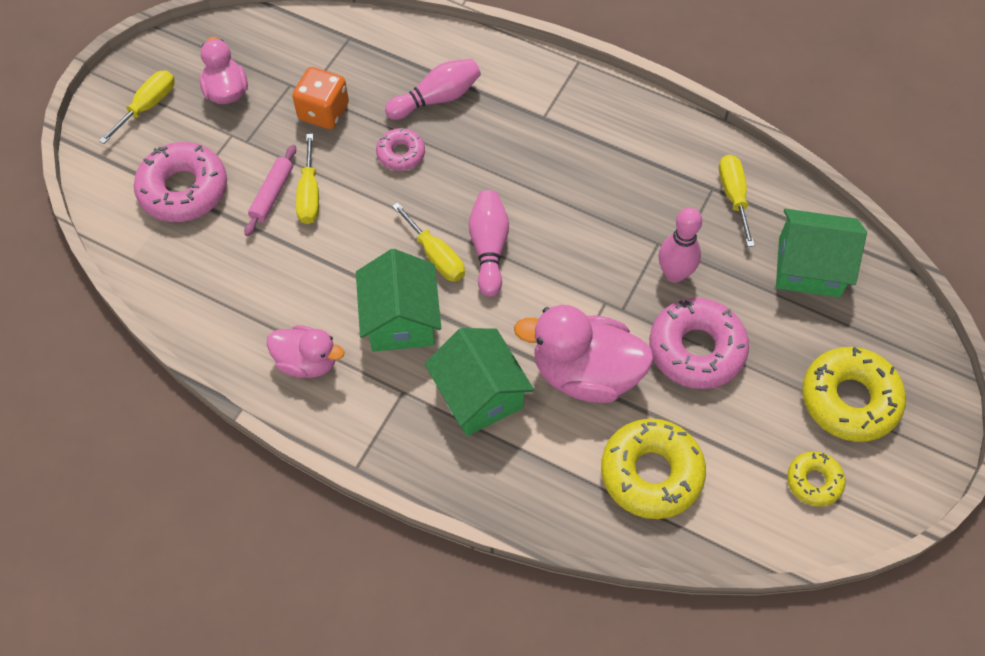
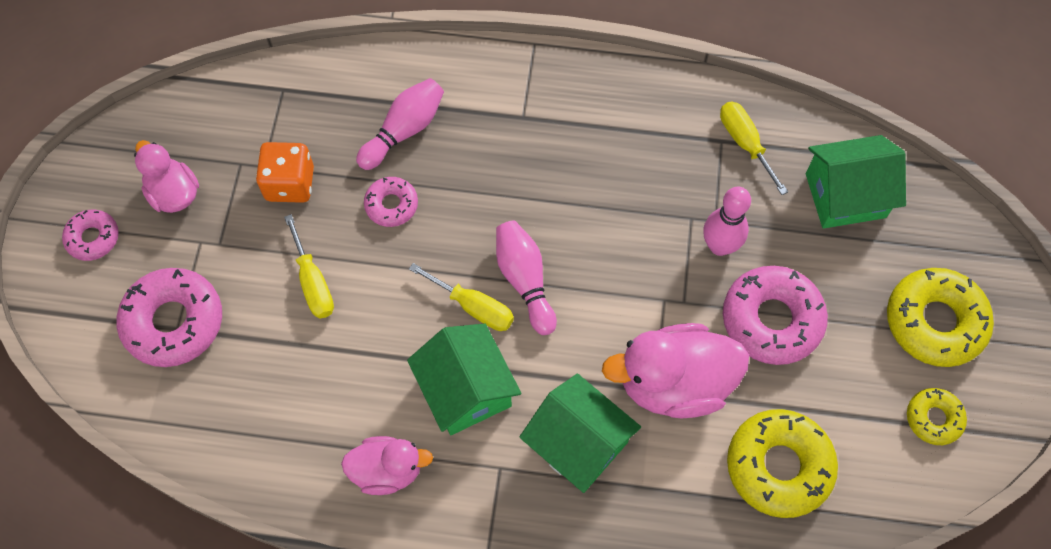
camera: 20 degrees left, 5 degrees up
(148, 106) = (93, 238): yellow screwdriver -> pink donut
(272, 194) = (272, 296): pink rolling pin -> none

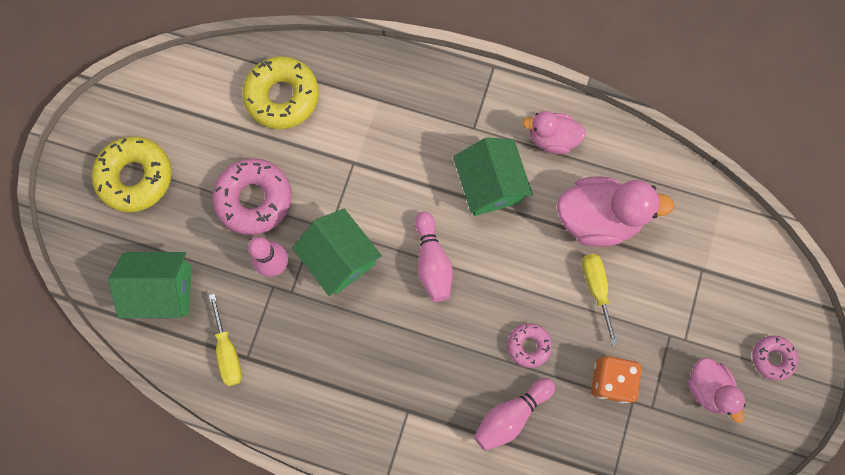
camera: 170 degrees left, 10 degrees up
(174, 322) = (704, 275): pink donut -> none
(473, 307) = (474, 247): yellow screwdriver -> none
(578, 444) = (416, 134): green house -> green house (340, 258)
(674, 383) = (339, 165): pink duck -> pink duck (598, 218)
(933, 418) = (165, 110): yellow donut -> none

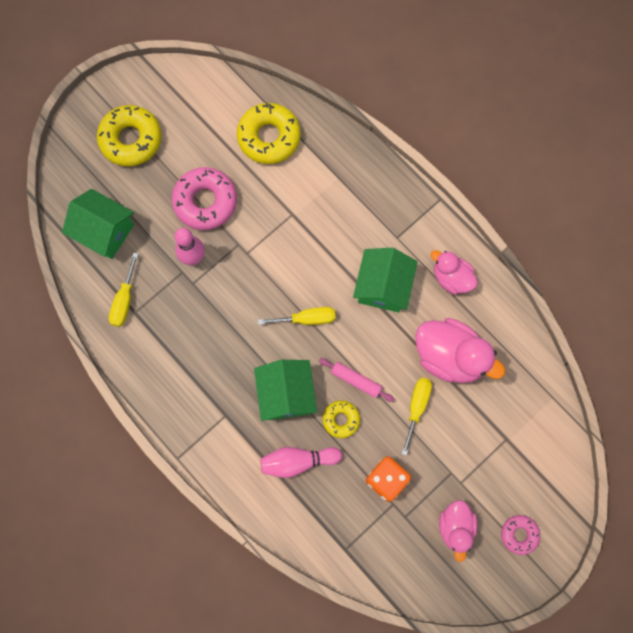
camera: 30 degrees right, 0 degrees up
(340, 258) = (241, 279): green house -> green house (286, 394)
(432, 262) = (307, 319): pink bowling pin -> yellow screwdriver
(520, 297) = (356, 381): none -> pink rolling pin
(528, 346) = (341, 419): pink donut -> yellow donut

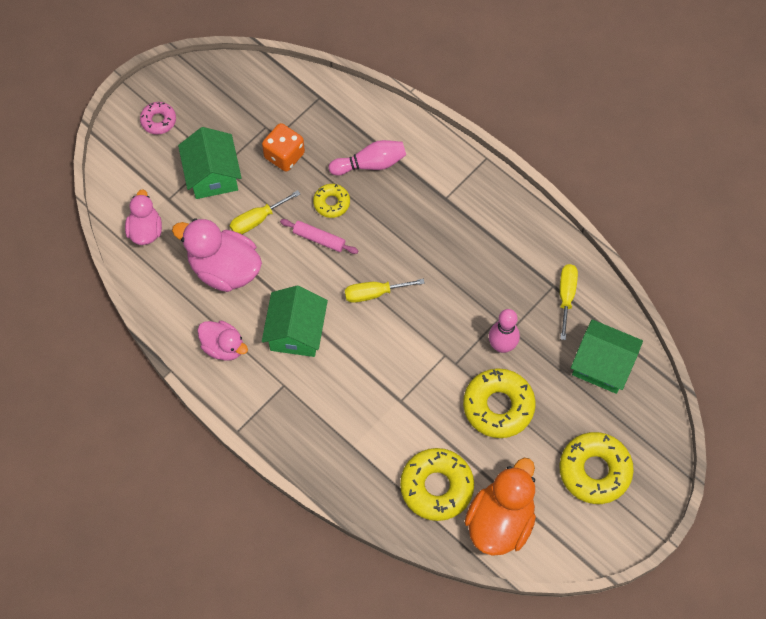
camera: 175 degrees right, 10 degrees down
(205, 202) = (498, 406): pink donut -> yellow donut
(219, 105) = (500, 521): none -> orange duck
(286, 394) = (388, 221): green house -> green house (213, 175)
(416, 407) = (257, 220): yellow screwdriver -> yellow screwdriver turned 45 degrees clockwise
(455, 527) = (218, 122): pink duck -> pink duck (145, 230)

